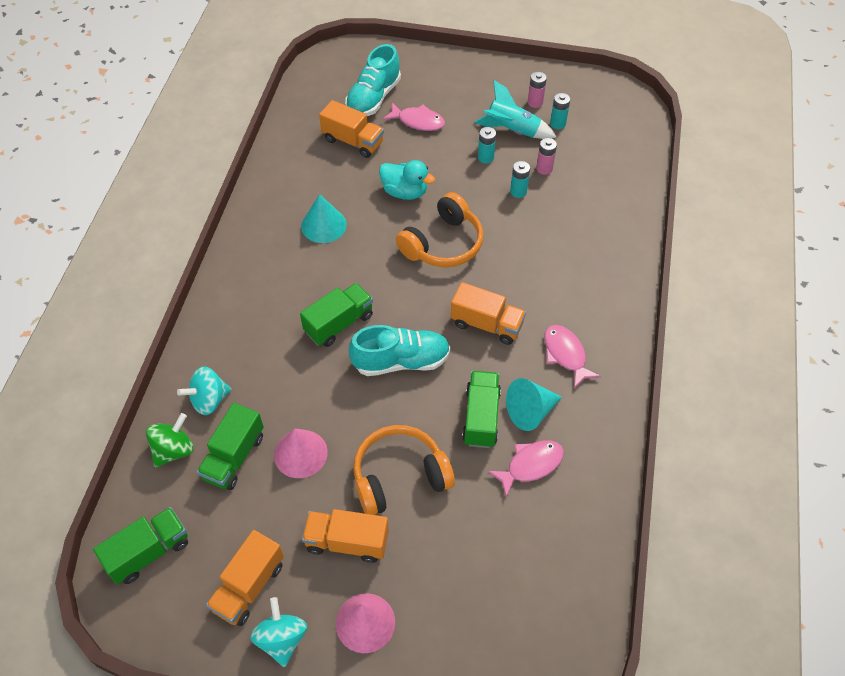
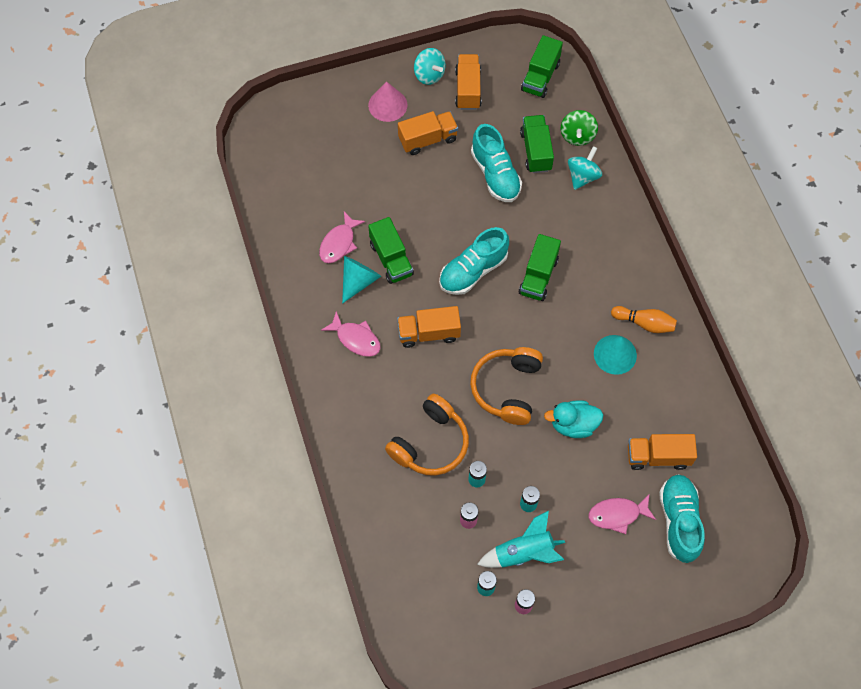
camera: 150 degrees right, 10 degrees up
(275, 236) = (644, 323): none -> orange bowling pin
(300, 453) = (495, 174): pink cone -> turquoise shoe
(399, 476) = (421, 192): orange headphones -> orange headphones (430, 443)

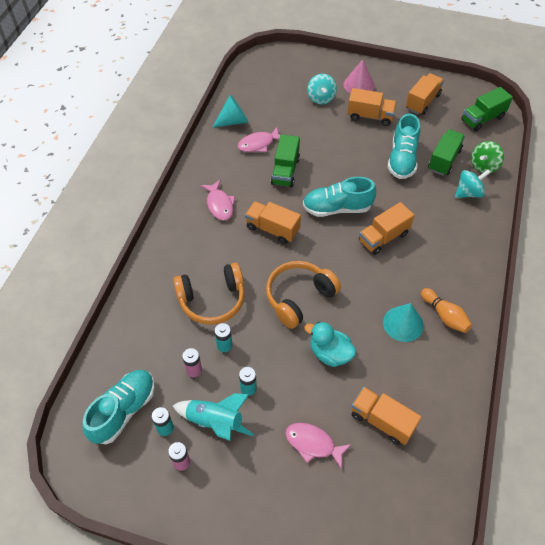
camera: 35 degrees right, 10 degrees down
(359, 281) = (252, 172): turquoise cone -> turquoise cone (233, 121)
(429, 75) = (401, 82): turquoise spinning top -> turquoise spinning top (321, 98)
(538, 276) = (383, 237): green truck -> orange truck
(679, 521) = (361, 485): turquoise shoe -> turquoise shoe (123, 410)

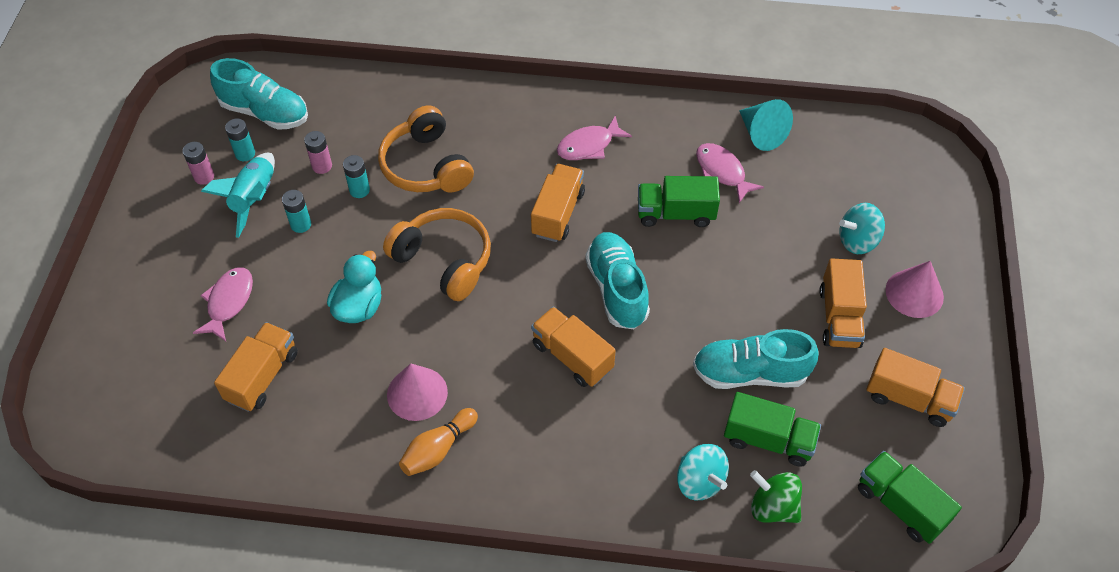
camera: 80 degrees right, 0 degrees up
(403, 323) = (417, 393): turquoise cone -> pink cone

